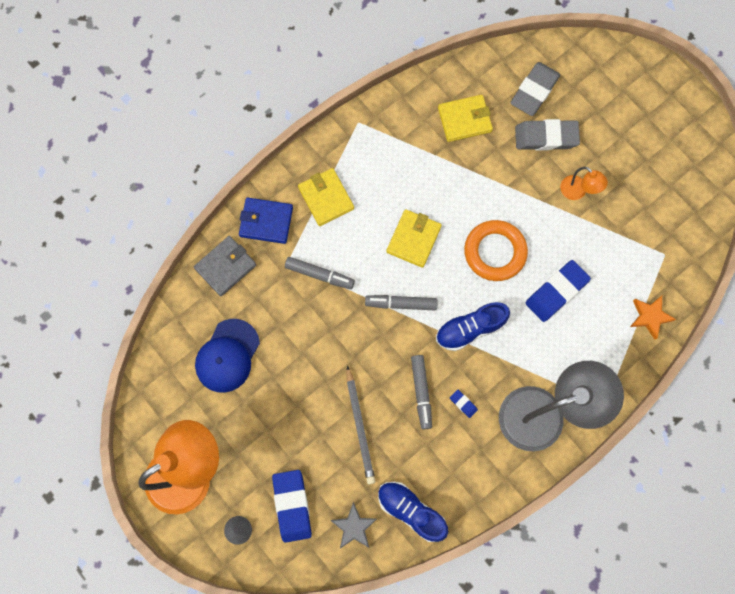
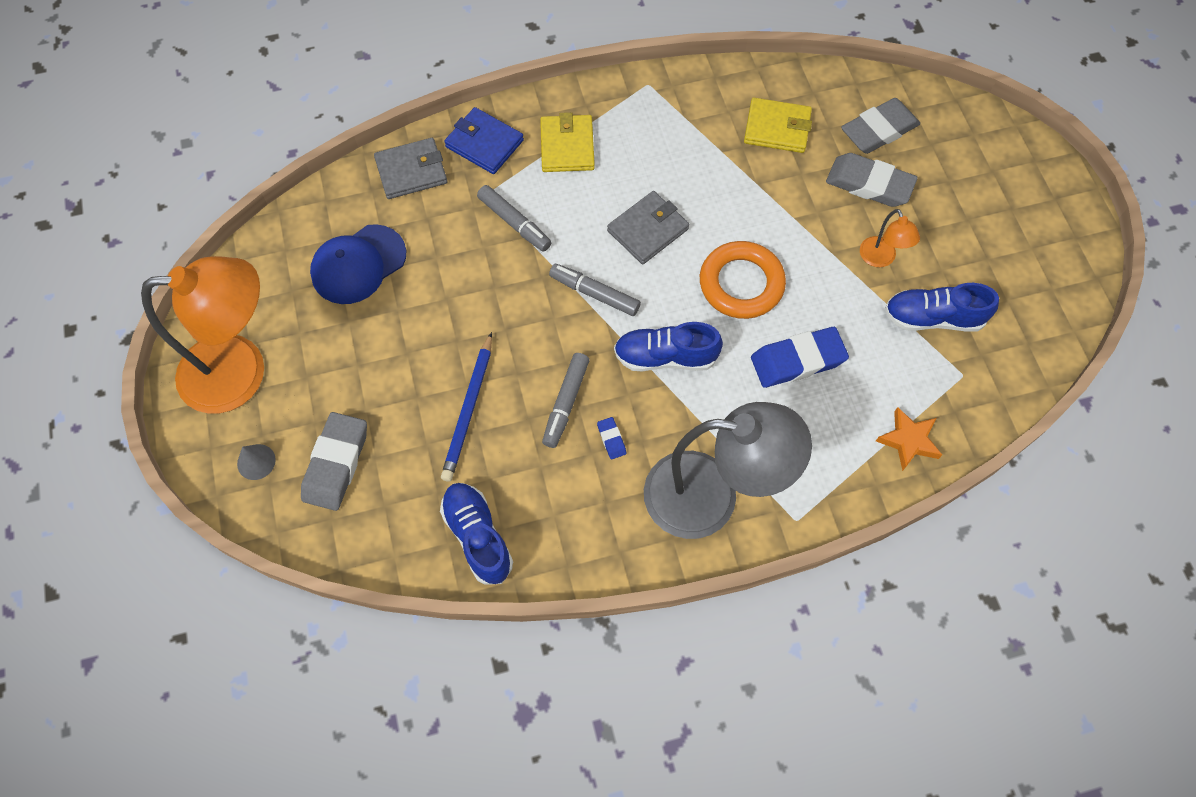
camera: 25 degrees right, 10 degrees down
(292, 506) = (336, 463): blue eraser -> grey eraser
(354, 527) = (396, 523): grey star -> none
(359, 426) = (468, 409): grey pencil -> blue pencil
(413, 239) = (648, 230): yellow wallet -> grey wallet
(629, 221) = (933, 318): none -> blue shoe

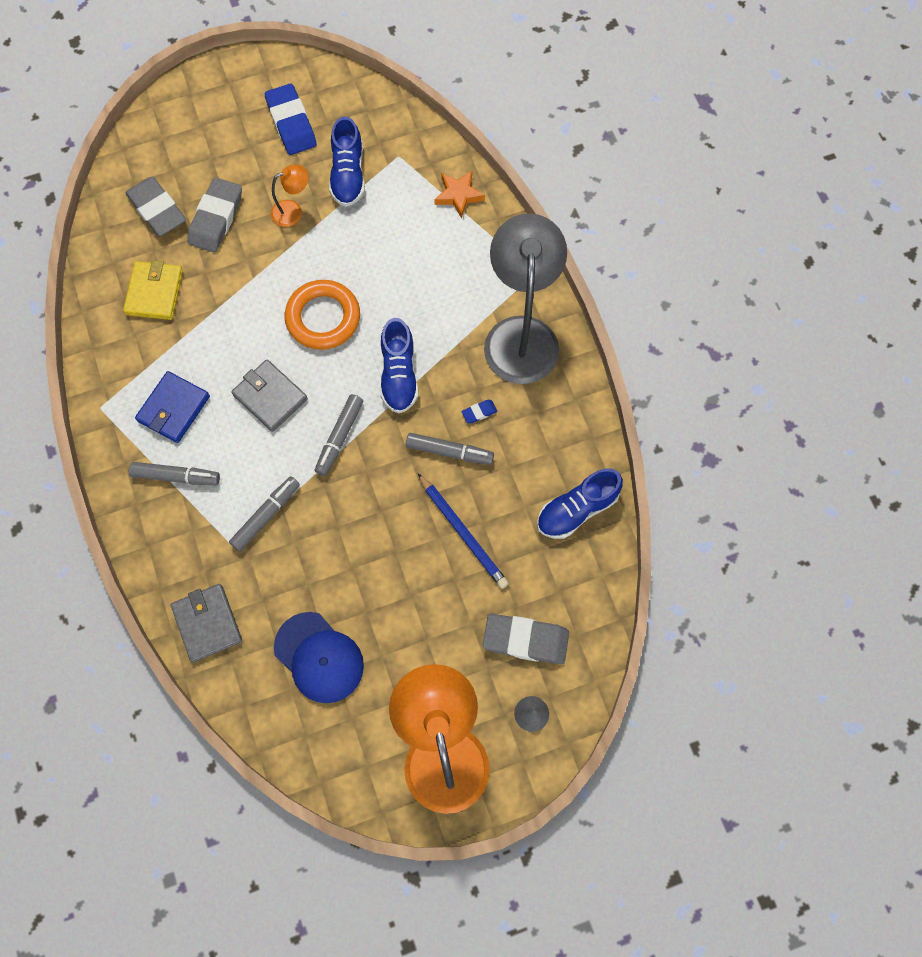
camera: 95 degrees left, 5 degrees up
(468, 409) = (462, 532): blue pencil -> blue pencil turned 45 degrees clockwise
(484, 143) = (172, 556): blue wallet -> blue wallet (174, 409)
(567, 146) = (176, 476): yellow wallet -> grey marker
(797, 360) = (394, 273): blue eraser -> blue eraser (291, 123)

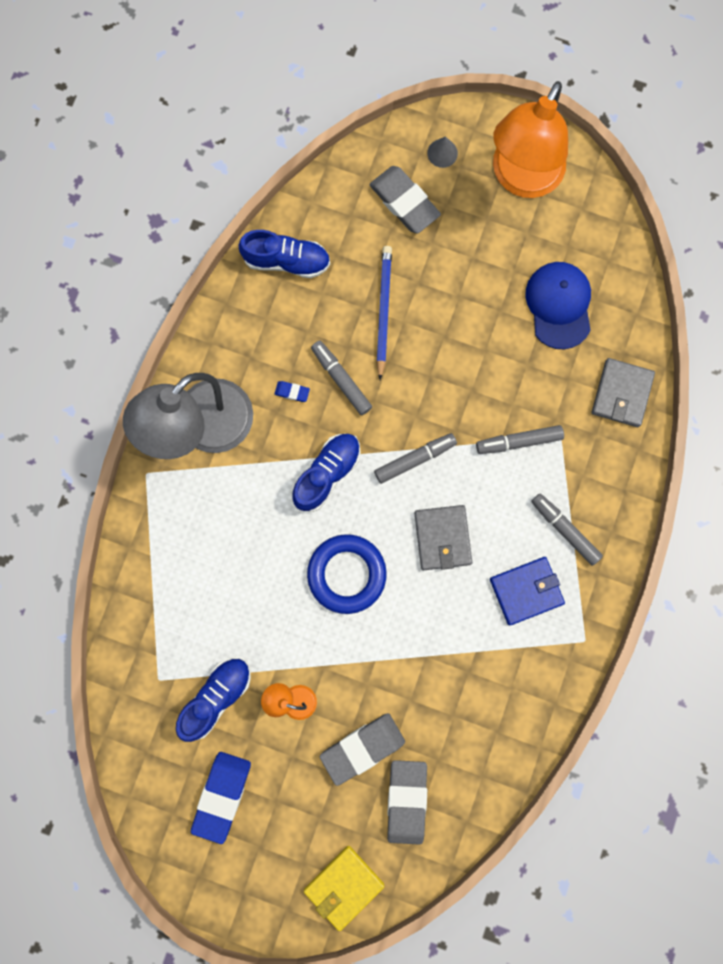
camera: 140 degrees left, 10 degrees up
(154, 292) = (467, 715): yellow wallet -> yellow wallet (344, 886)
(323, 318) = (346, 574): orange ring -> blue ring
(459, 195) = (142, 596): orange star -> none

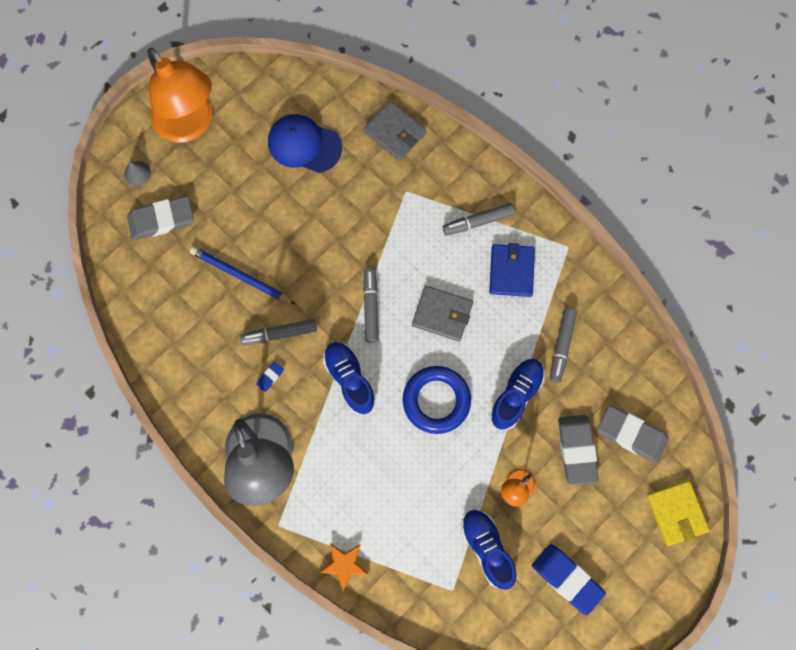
camera: 65 degrees left, 5 degrees down
(136, 558) = (344, 565): none -> orange star
(287, 261) = (160, 332): blue shoe -> blue shoe (516, 395)
(519, 441) = (395, 223): grey marker -> grey marker (562, 346)

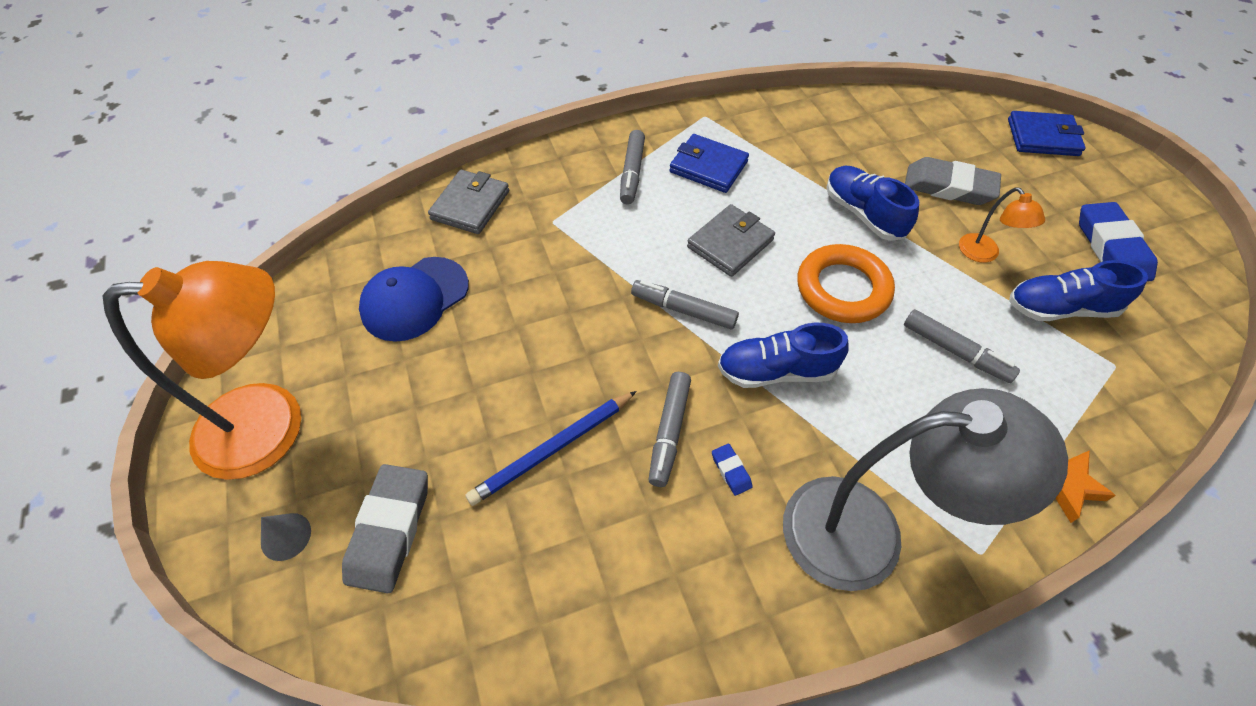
camera: 65 degrees left, 20 degrees down
(395, 132) = (470, 205): grey wallet -> grey wallet turned 45 degrees counterclockwise
(436, 400) = (842, 289): blue ring -> orange ring
(562, 346) = (818, 158): grey marker -> grey marker (955, 351)
(567, 579) = (1111, 248): blue eraser -> blue eraser turned 75 degrees counterclockwise
(631, 434) = (942, 140): grey eraser -> none
(676, 513) = (1043, 137): yellow wallet -> blue wallet

